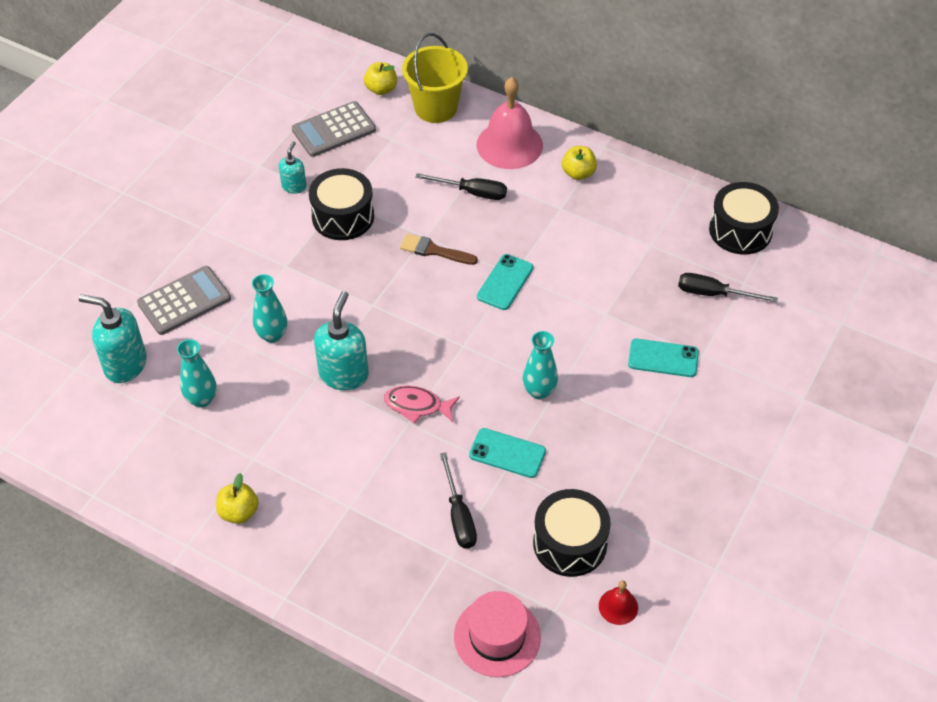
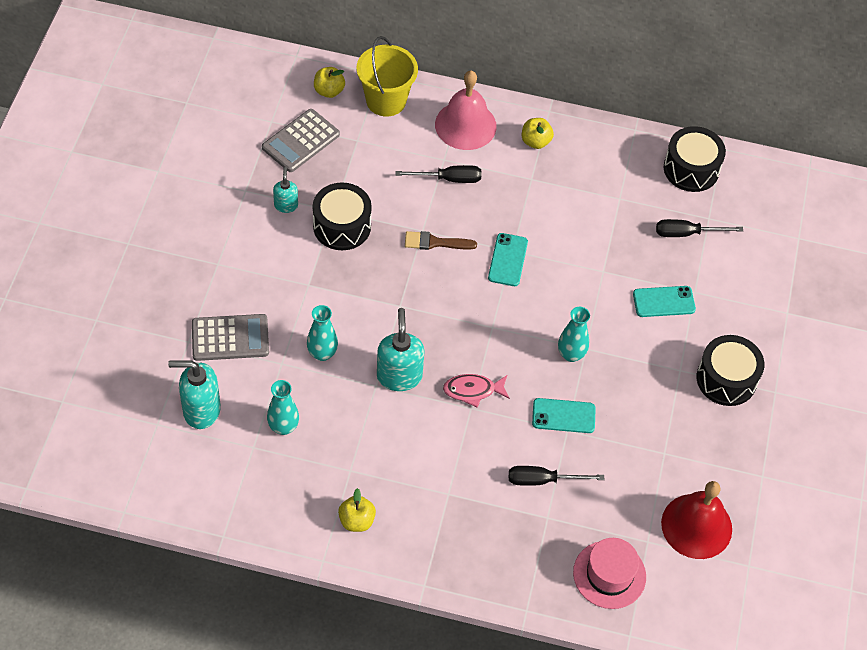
camera: 20 degrees left, 5 degrees up
(184, 301) = (230, 338): grey calculator -> grey calculator turned 45 degrees clockwise
(459, 516) = (543, 480): black screwdriver -> black screwdriver turned 120 degrees clockwise
(570, 543) = (641, 482): black drum -> black drum (726, 379)
(618, 606) = (696, 526): red bell -> red bell, size x2.14

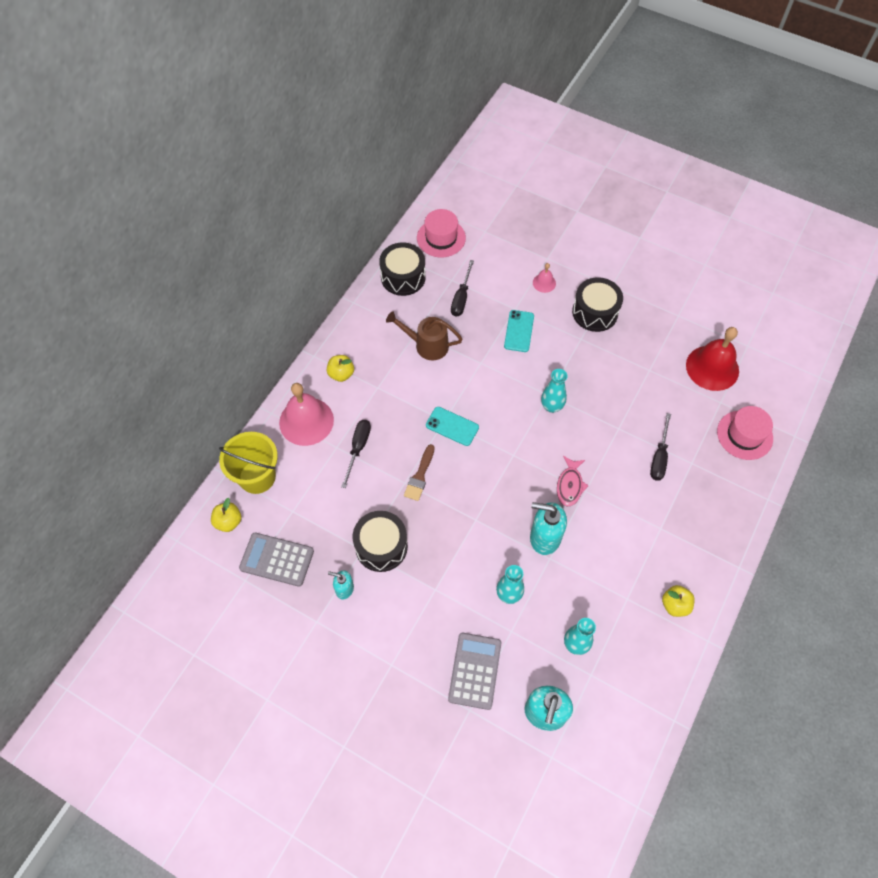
camera: 70 degrees left, 5 degrees up
(300, 141) = (277, 559): grey calculator -> grey calculator turned 135 degrees clockwise
(563, 416) = (605, 427): turquoise phone -> none
(606, 213) = (427, 345): none -> brown watering can
(747, 316) = (544, 283): none -> pink bell
(766, 194) = (441, 238): none -> pink hat

